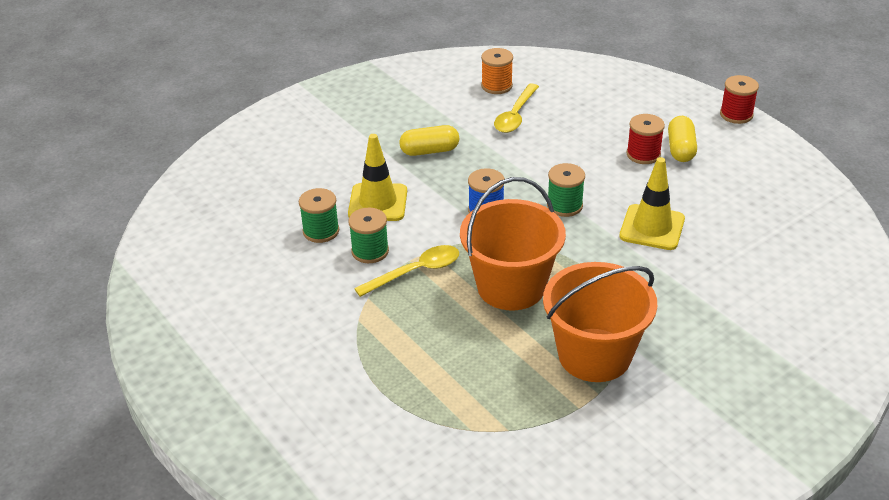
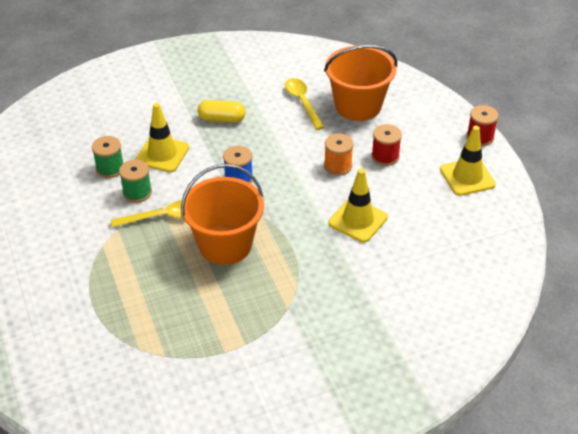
camera: 15 degrees right, 5 degrees up
(496, 86) = (301, 73): orange spool -> orange spool (338, 166)
(515, 115) = (302, 102): yellow spoon -> yellow spoon turned 120 degrees clockwise
(564, 205) = (300, 187): green spool -> none
(594, 355) = (258, 313): orange bucket -> orange bucket (358, 106)
(680, 149) = (417, 158): yellow capsule -> none
(747, 158) = (467, 177): none -> yellow traffic cone

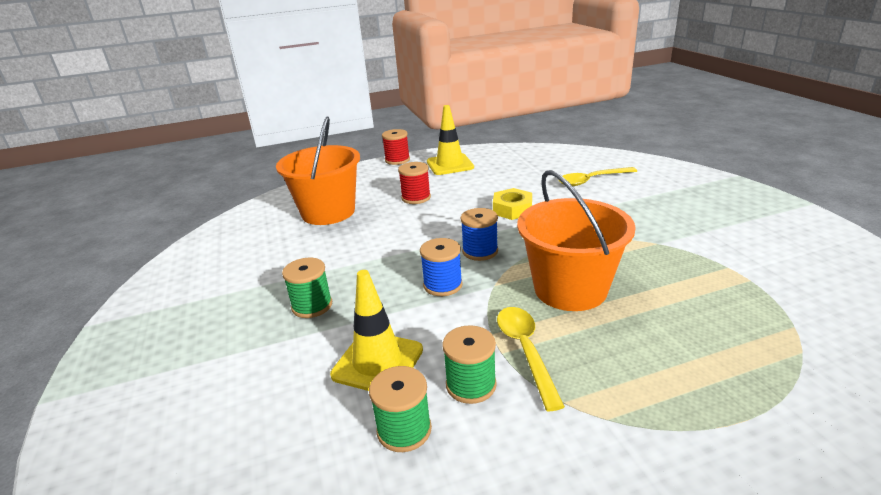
camera: 85 degrees left, 15 degrees down
(222, 119) = (312, 306): yellow capsule -> green spool
(284, 198) = (480, 251): none -> blue spool
(302, 102) = (305, 245): yellow spoon -> yellow spoon (591, 180)
(338, 166) = (427, 221): orange spool -> none
(358, 220) = (512, 209): yellow traffic cone -> yellow nut

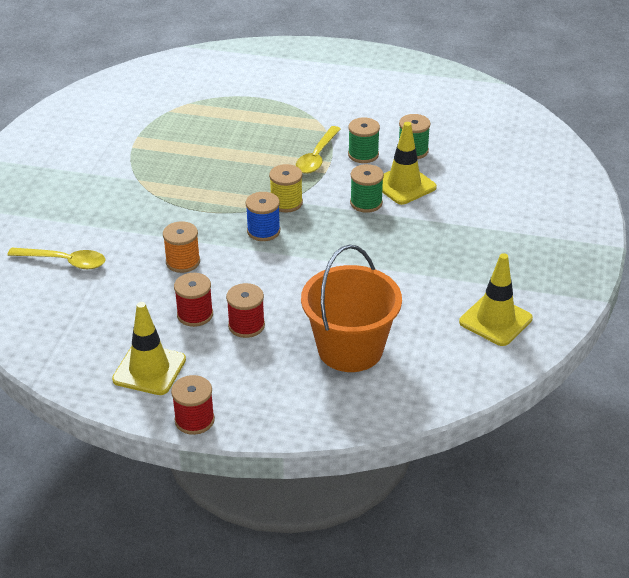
camera: 150 degrees left, 10 degrees up
(210, 268) = (495, 320): none -> yellow traffic cone
(312, 306) = (424, 240): green spool -> green spool (366, 203)
(442, 285) = (320, 216): blue spool -> none
(458, 190) = (195, 314): none -> red spool
(491, 282) = (286, 203): none -> yellow spool
(512, 209) = (183, 262): yellow nut -> orange spool
(570, 289) = (244, 176): orange bucket -> none

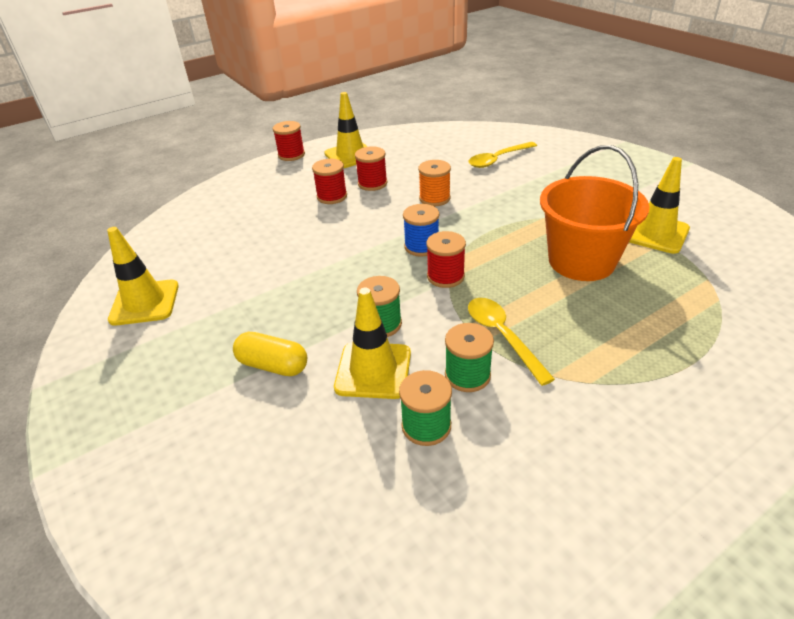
camera: 135 degrees right, 0 degrees up
(127, 142) = (655, 233): none -> yellow traffic cone
(286, 203) = (445, 276): yellow spool -> red spool
(350, 349) = (244, 223): orange bucket -> orange bucket (581, 261)
(453, 221) = (273, 365): none -> yellow capsule

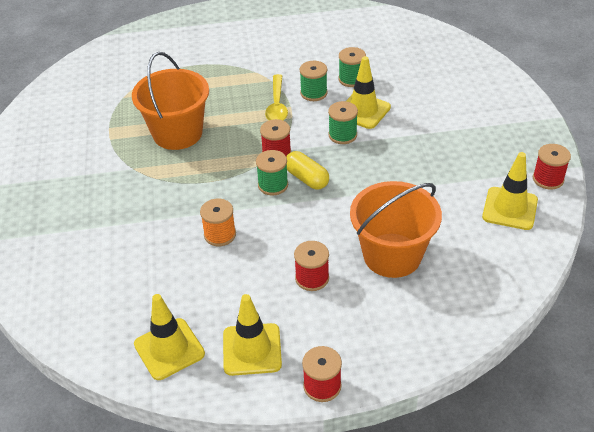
camera: 155 degrees left, 5 degrees up
(267, 229) = (392, 255): none -> orange bucket
(273, 365) = (421, 132): yellow capsule -> yellow capsule (306, 178)
(372, 183) = (261, 282): red spool -> red spool (548, 179)
(421, 246) = (273, 185): blue spool -> green spool
(497, 159) = (111, 267): yellow spoon -> none
(655, 233) = (103, 136): yellow traffic cone -> yellow traffic cone (169, 349)

